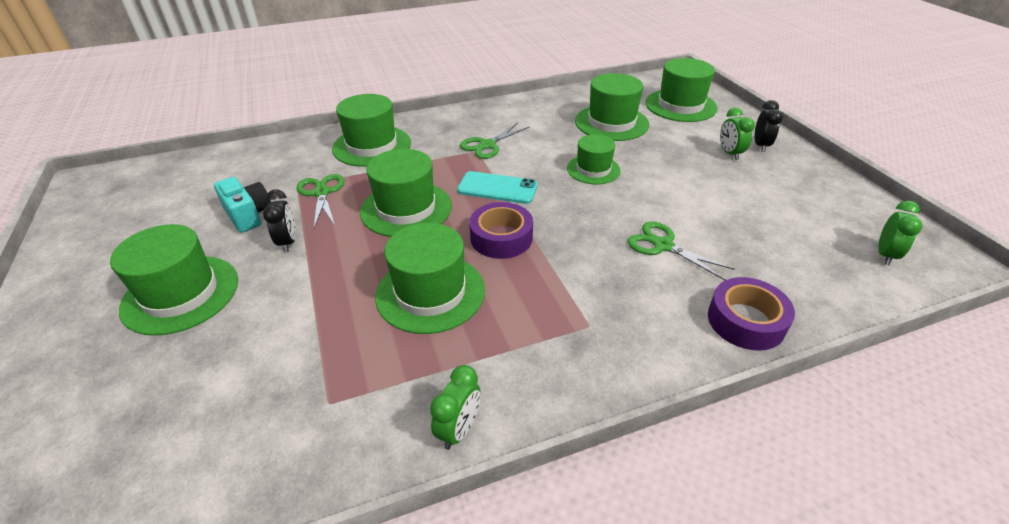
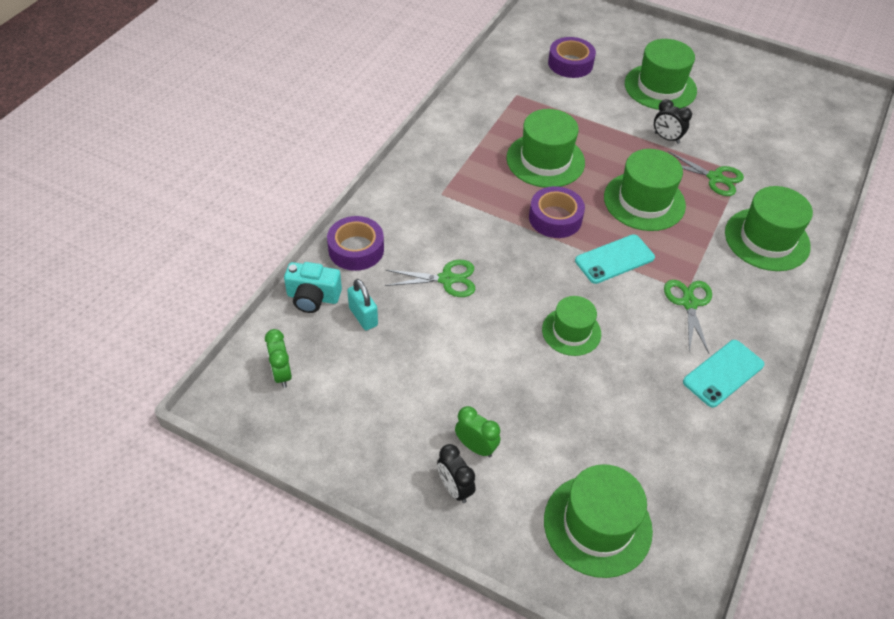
camera: 135 degrees right, 10 degrees up
(187, 403) = (570, 63): none -> purple tape
(248, 215) = (721, 138): turquoise camera -> turquoise camera (313, 297)
(459, 429) = (451, 117): green clock -> none
(522, 115) = (723, 373): none -> turquoise phone
(611, 123) = (630, 423): green hat -> none
(774, 258) = (363, 317): none -> turquoise padlock

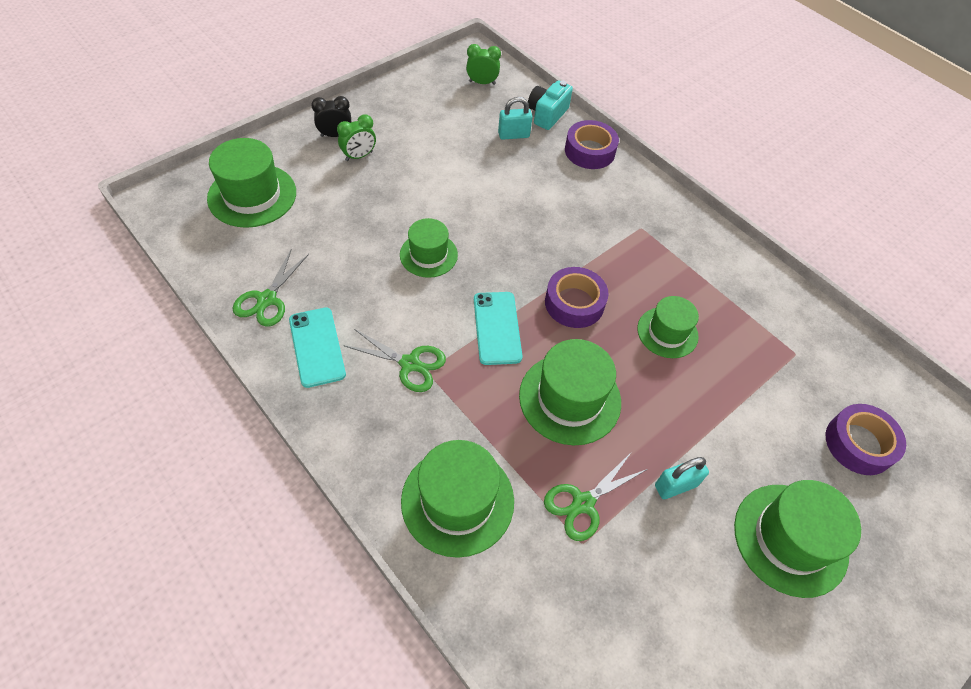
camera: 110 degrees right, 5 degrees up
(447, 279) = (529, 195): green scissors -> green scissors (267, 299)
(545, 160) = (667, 332): green hat -> green hat, size x0.64
(666, 138) = (675, 485): black clock -> turquoise padlock

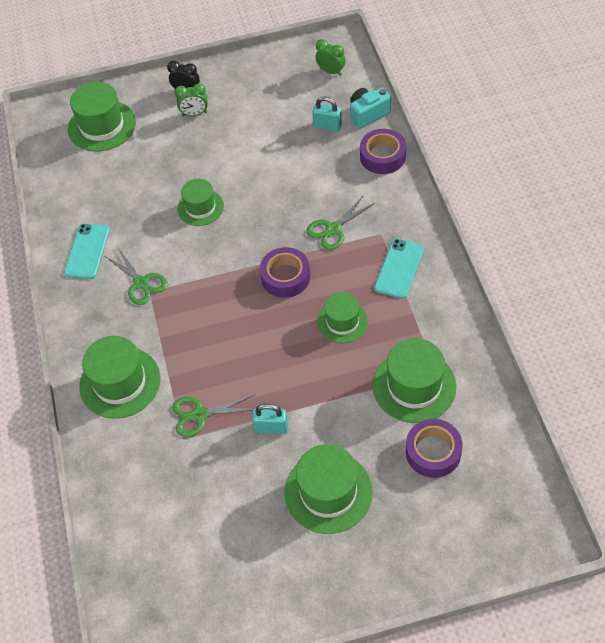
camera: 35 degrees right, 0 degrees up
(267, 299) = (72, 208): green scissors -> green scissors (333, 229)
(497, 328) = (216, 277): turquoise phone -> turquoise phone (399, 268)
(570, 398) = (236, 344): green hat -> green hat (414, 386)

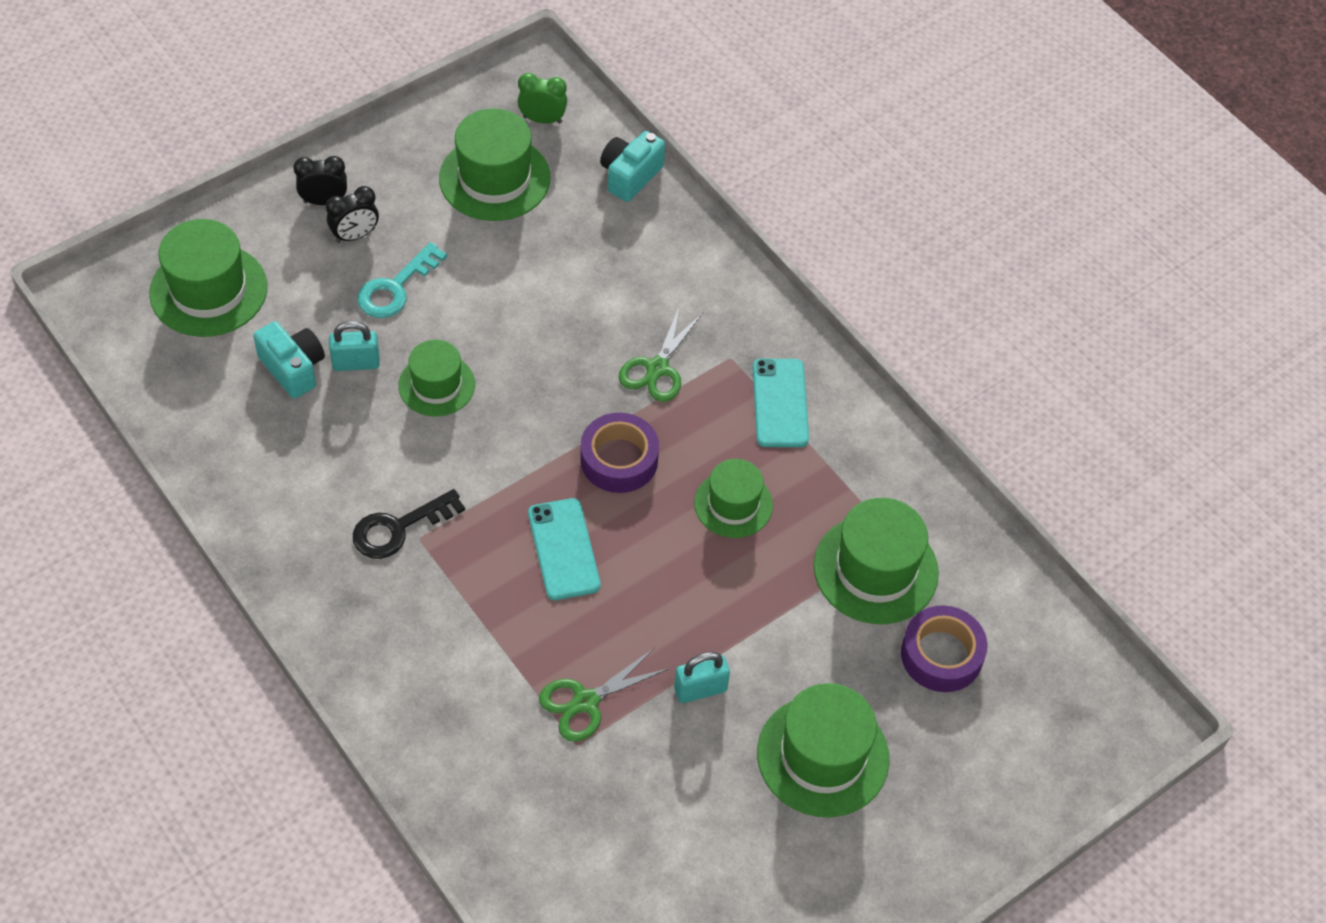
camera: 30 degrees left, 0 degrees up
(87, 251) = (286, 501): turquoise phone -> turquoise phone (563, 549)
(120, 382) = (439, 690): green hat -> green hat (494, 178)
(126, 179) = (293, 368): none -> turquoise camera
(141, 283) = (399, 528): green scissors -> black key
(194, 114) = (355, 235): green clock -> black clock
(203, 147) = (396, 288): none -> turquoise key
(327, 126) = (576, 208): turquoise padlock -> turquoise padlock (356, 363)
(382, 156) = (681, 238): purple tape -> none

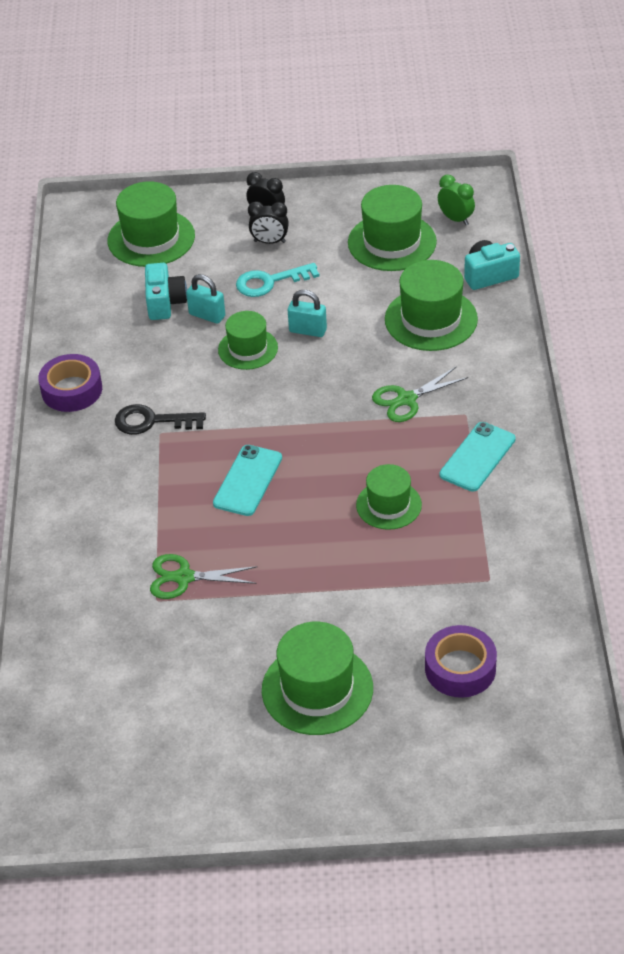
camera: 40 degrees right, 10 degrees down
(619, 460) = (332, 443): purple tape -> purple tape (72, 390)
(700, 689) = (267, 607): turquoise padlock -> turquoise padlock (308, 330)
(875, 569) = (458, 591): green hat -> green hat (431, 319)

